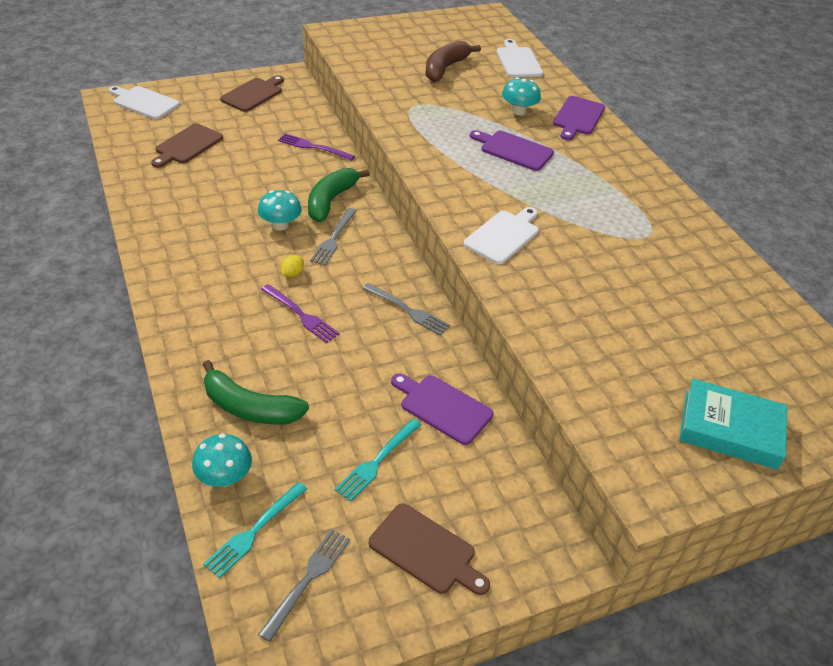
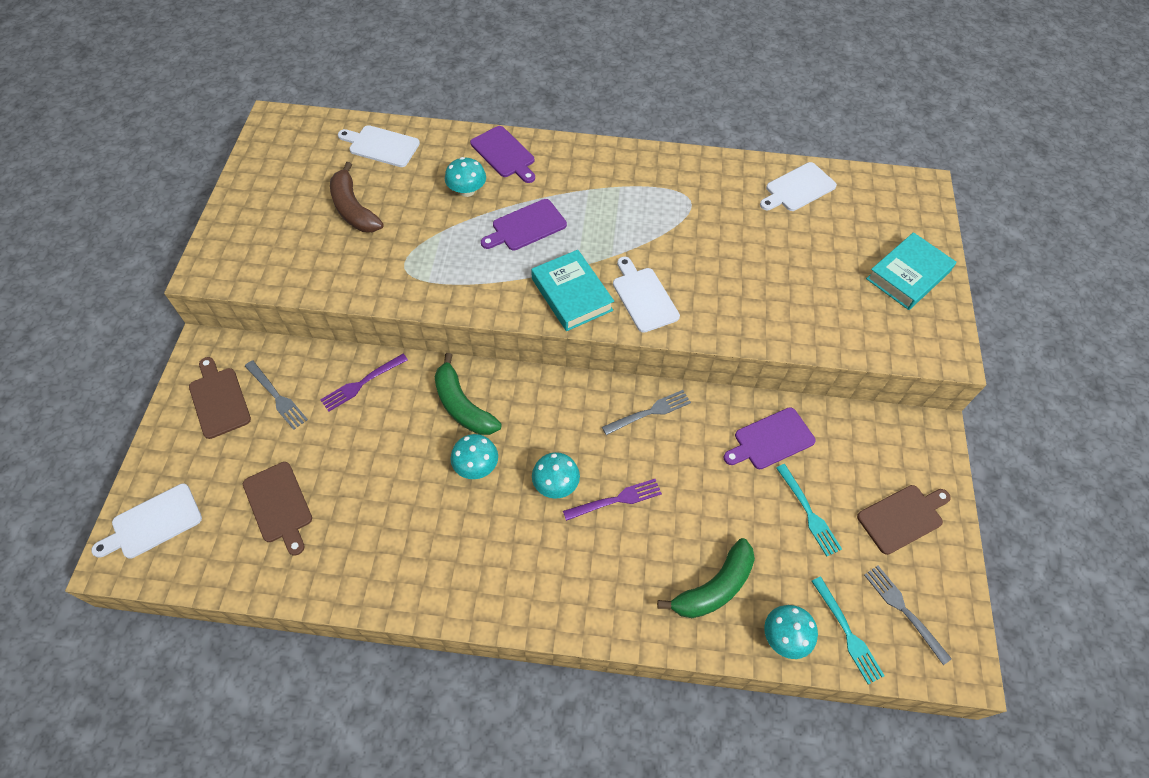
camera: 60 degrees left, 15 degrees up
(292, 274) = (555, 484): yellow lemon -> turquoise mushroom
(334, 239) = (522, 428): grey fork -> grey fork (277, 397)
(466, 194) = (572, 294): none -> turquoise book
(753, 307) = (798, 188): none -> white cutting board

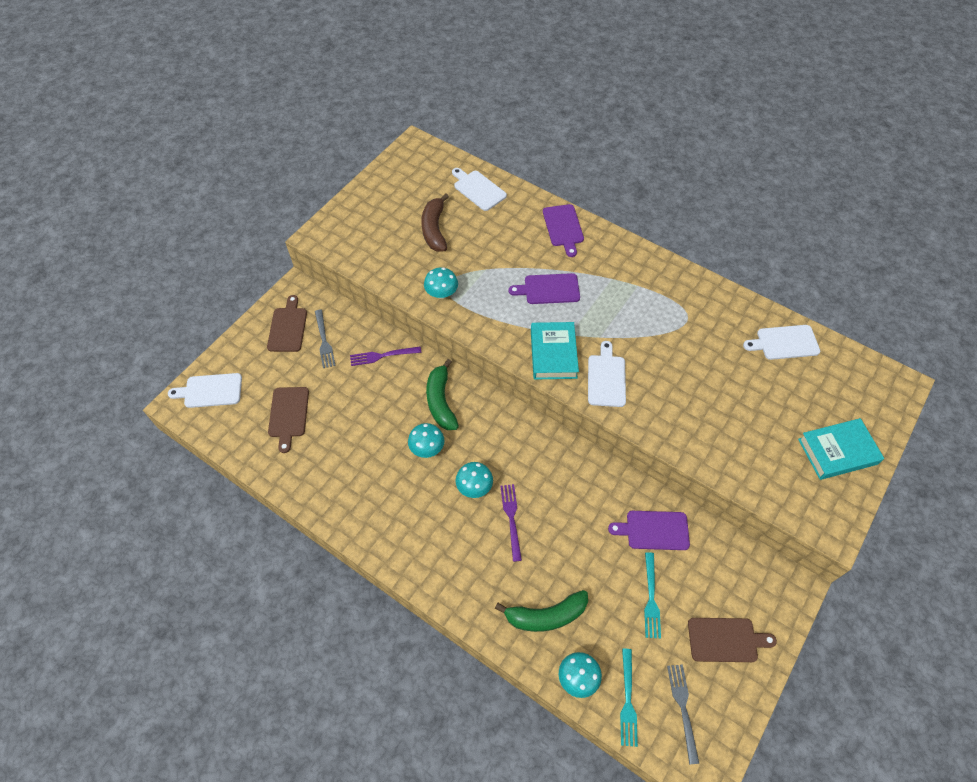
camera: 30 degrees right, 0 degrees up
(467, 191) = (520, 246): turquoise mushroom -> turquoise mushroom (441, 293)
(616, 499) = (511, 518): purple fork -> purple fork turned 105 degrees counterclockwise
(650, 412) = (572, 466): grey fork -> none

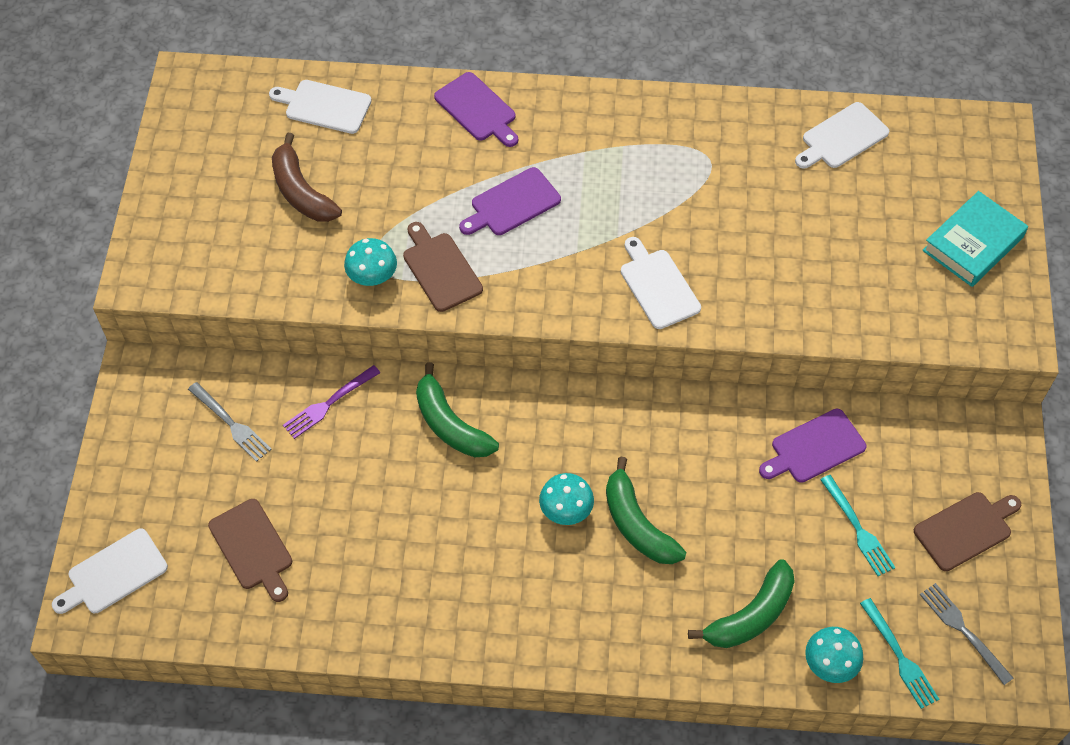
camera: 30 degrees left, 0 degrees up
(288, 327) = (164, 431): brown cutting board -> brown cutting board (440, 269)
(427, 448) = (472, 493): turquoise mushroom -> none
(511, 518) = (637, 524): purple fork -> green banana
(553, 354) = (573, 287): turquoise book -> none

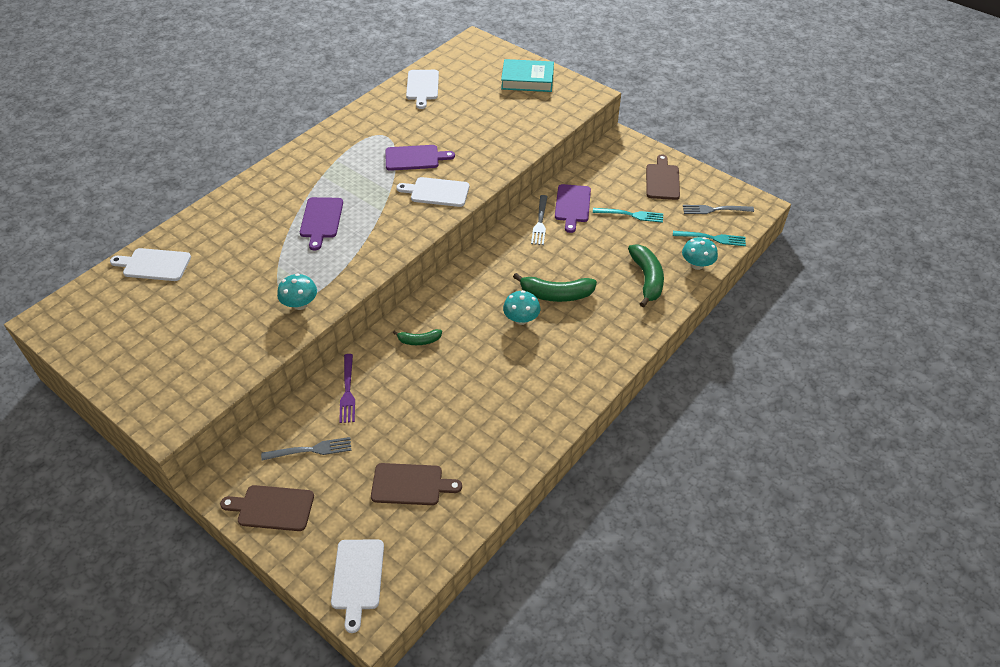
camera: 55 degrees left, 10 degrees down
(301, 191) = (201, 306): brown banana -> none
(324, 106) = (154, 265): white cutting board -> white cutting board turned 45 degrees clockwise
(440, 269) = (329, 271): brown cutting board -> brown cutting board (272, 508)
(450, 424) = (419, 340): green banana -> green banana, size x0.56
(477, 109) = (242, 202): purple cutting board -> purple cutting board (415, 158)
(750, 429) = (540, 222): none -> grey fork
(973, 243) = (527, 80): turquoise book -> turquoise book turned 75 degrees counterclockwise

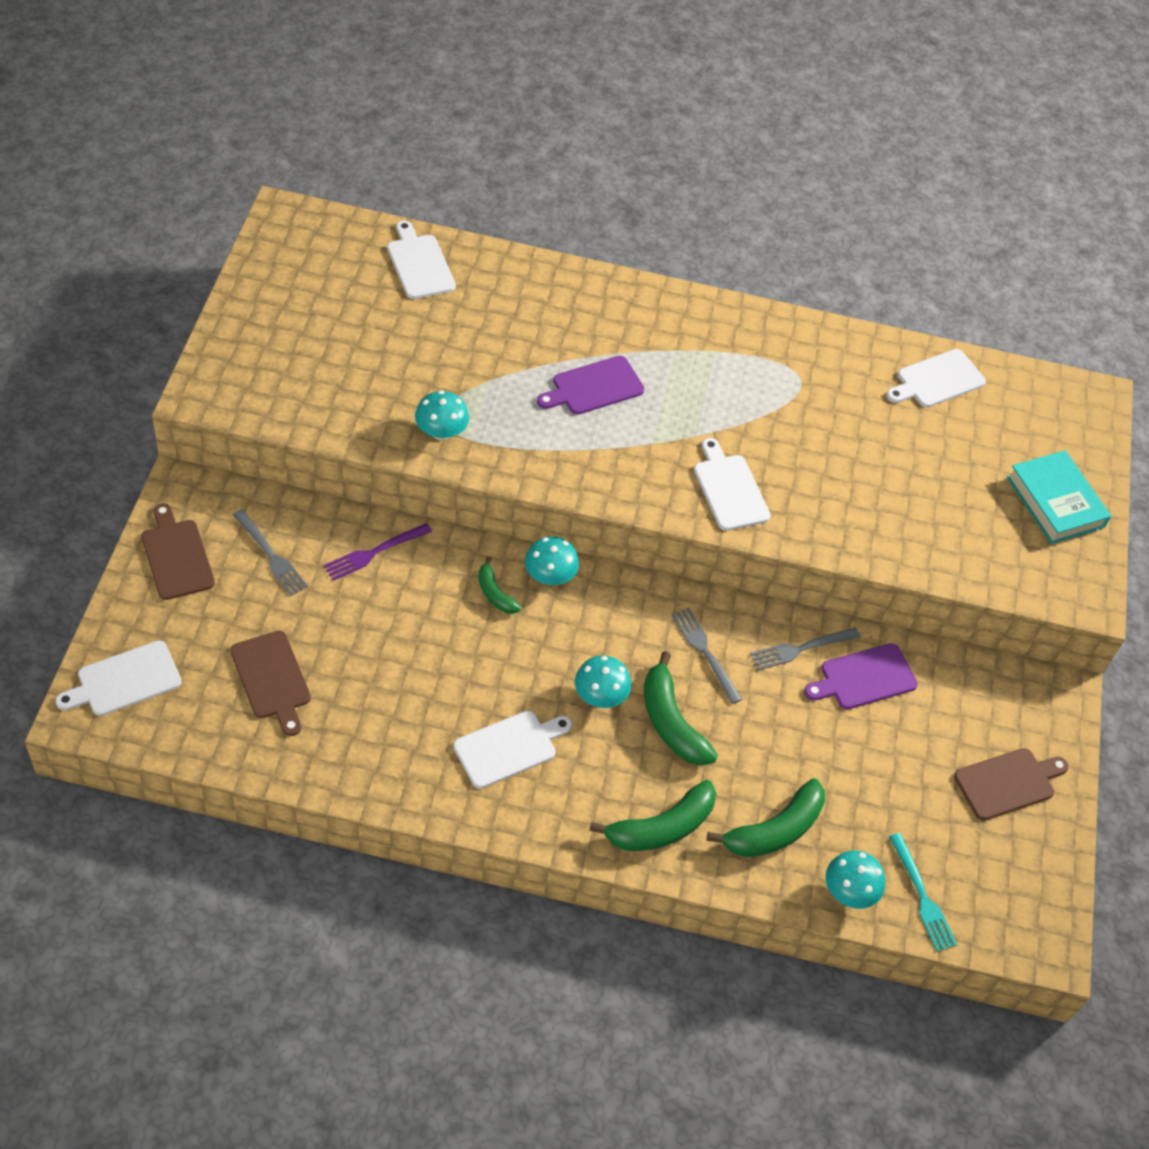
camera: 55 degrees right, 5 degrees up
(415, 158) = (779, 435): purple cutting board -> none
(423, 310) = (549, 576): none -> turquoise mushroom
(533, 376) = (509, 748): none -> white cutting board
(622, 326) = (661, 827): none -> green banana
(631, 215) = (897, 764): turquoise fork -> none
(714, 210) = (991, 881): grey fork -> grey fork (704, 652)

